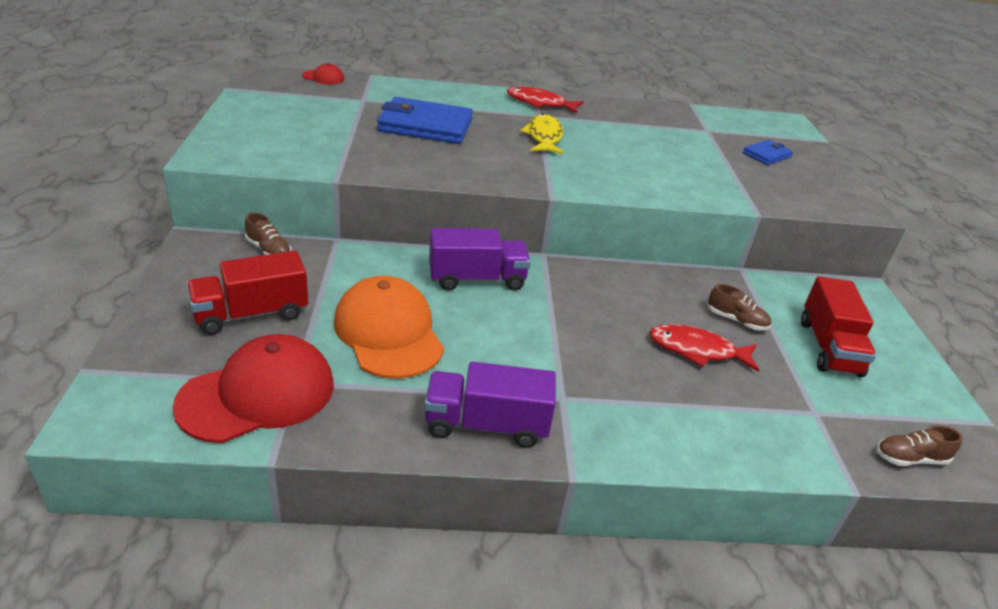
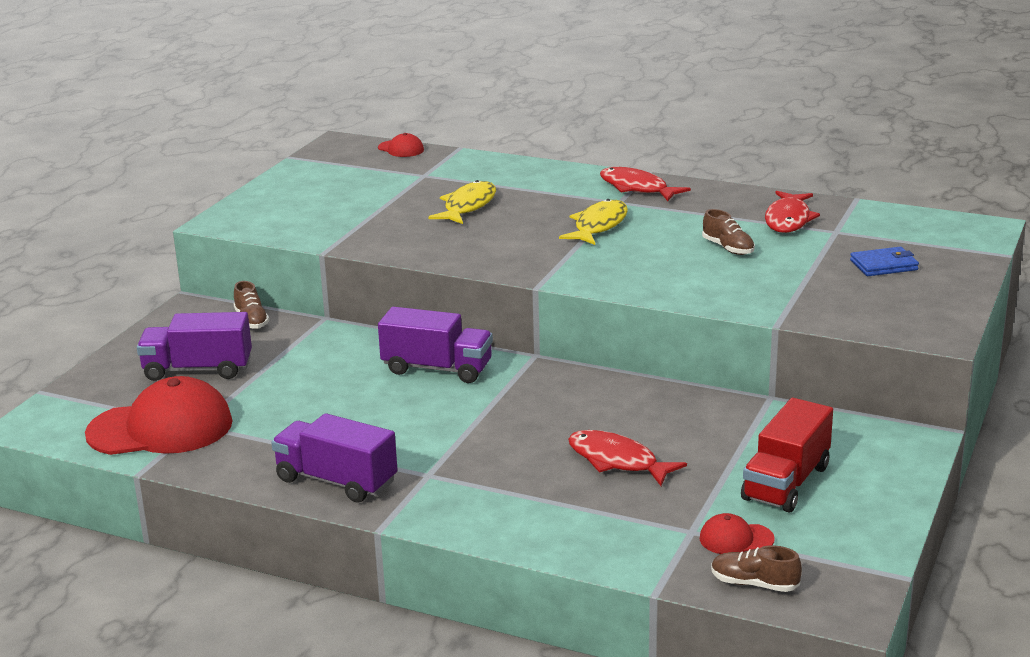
camera: 30 degrees right, 10 degrees down
(251, 314) = (198, 370): red truck -> purple truck
(389, 332) = (309, 401): orange cap -> none
(425, 126) = (468, 206): blue wallet -> yellow fish
(668, 123) = (788, 220): none -> red fish
(736, 320) = (698, 443): brown shoe -> brown shoe (728, 248)
(852, 413) = (736, 539): none -> red cap

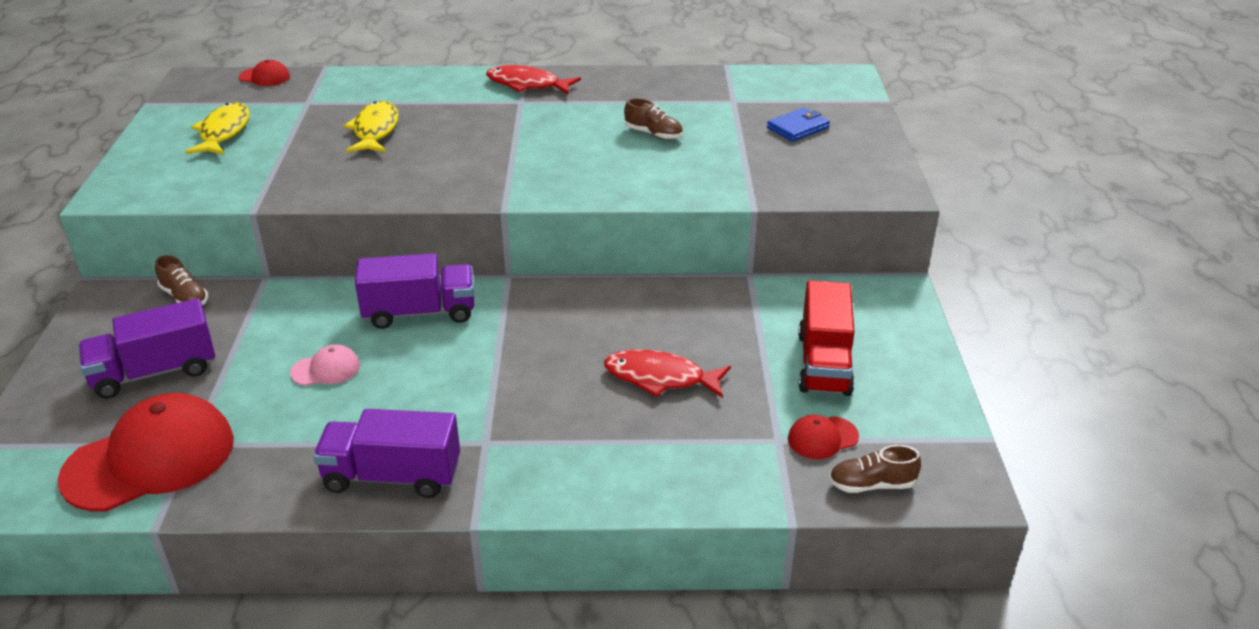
camera: 25 degrees left, 10 degrees up
(331, 395) = (326, 369): none -> pink cap
(598, 226) = (518, 131): yellow fish -> yellow fish (223, 132)
(788, 220) = (685, 95): red fish -> none

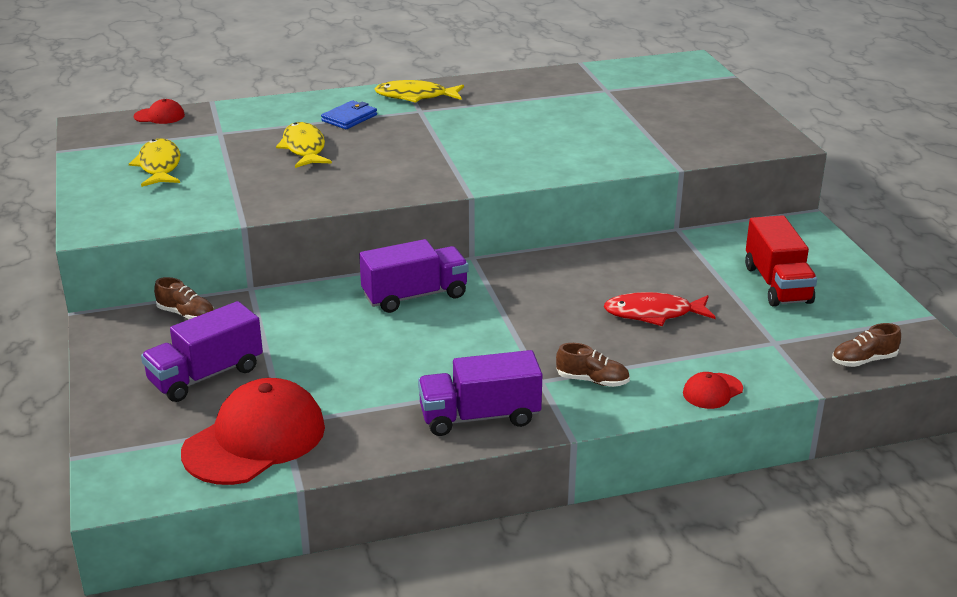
camera: 15 degrees left, 5 degrees down
(326, 369) = (362, 350): pink cap -> none
(527, 85) = (415, 96): red fish -> yellow fish
(653, 134) = (557, 123): brown shoe -> brown shoe (592, 380)
(798, 128) = (675, 105): blue wallet -> blue wallet (349, 118)
(822, 438) = (807, 335): red cap -> red cap (712, 391)

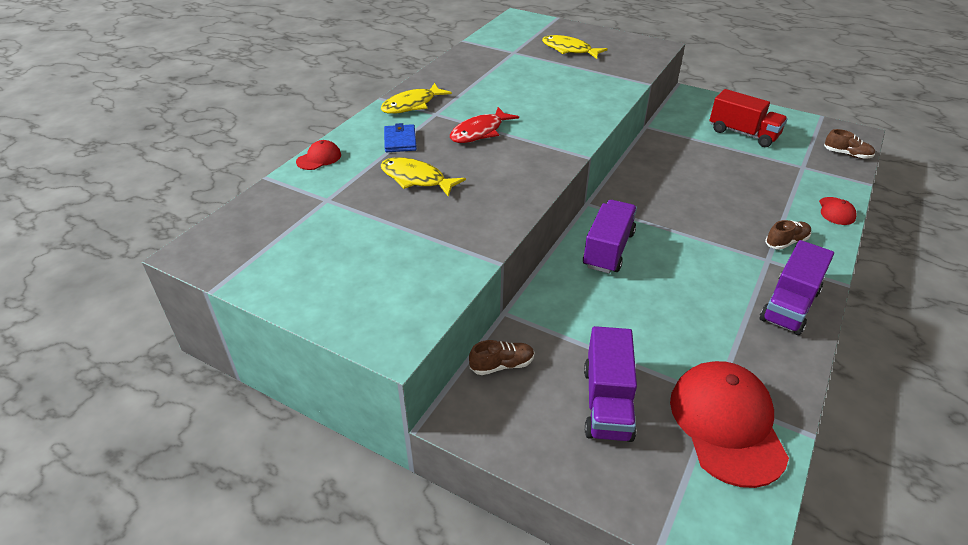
camera: 45 degrees left, 10 degrees up
(159, 116) = (245, 211): red cap -> red cap (319, 158)
(159, 166) = (334, 253): yellow fish -> yellow fish (569, 50)
(653, 314) = (732, 183): red fish -> red fish (480, 132)
(863, 360) = (847, 154): brown shoe -> brown shoe turned 90 degrees counterclockwise

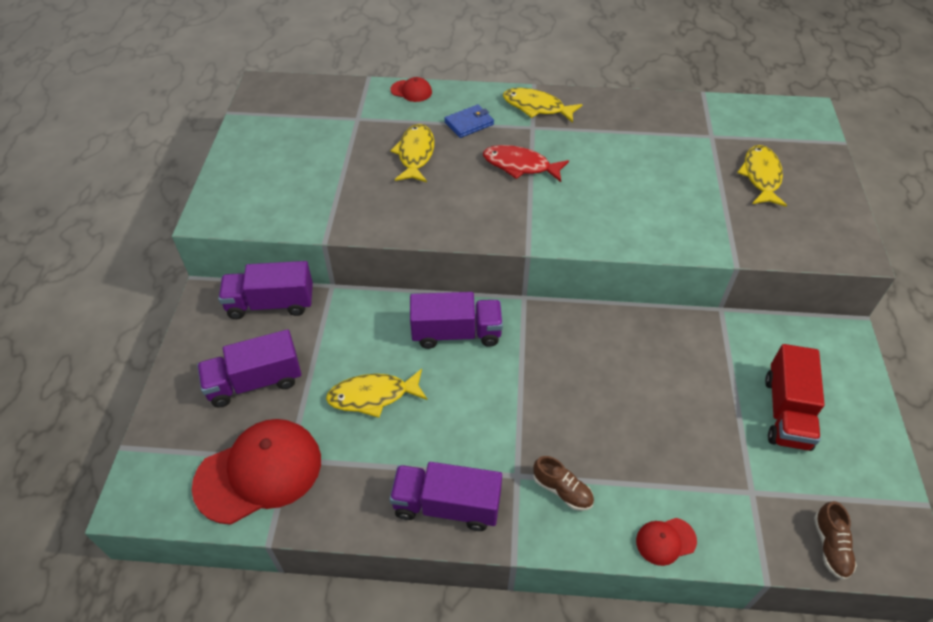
camera: 65 degrees right, 10 degrees up
(502, 365) = (271, 303): brown shoe -> purple truck
(659, 319) = (373, 396): none -> yellow fish

